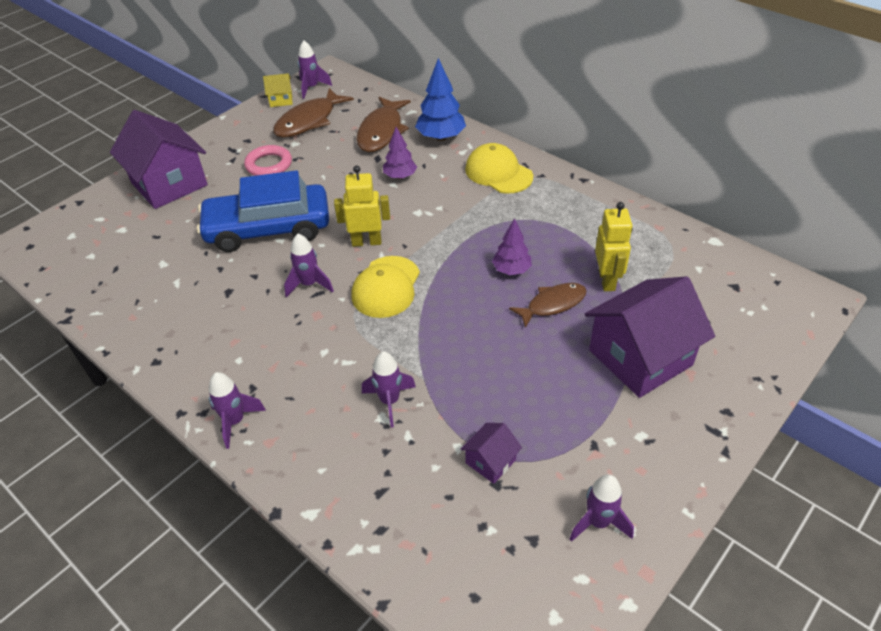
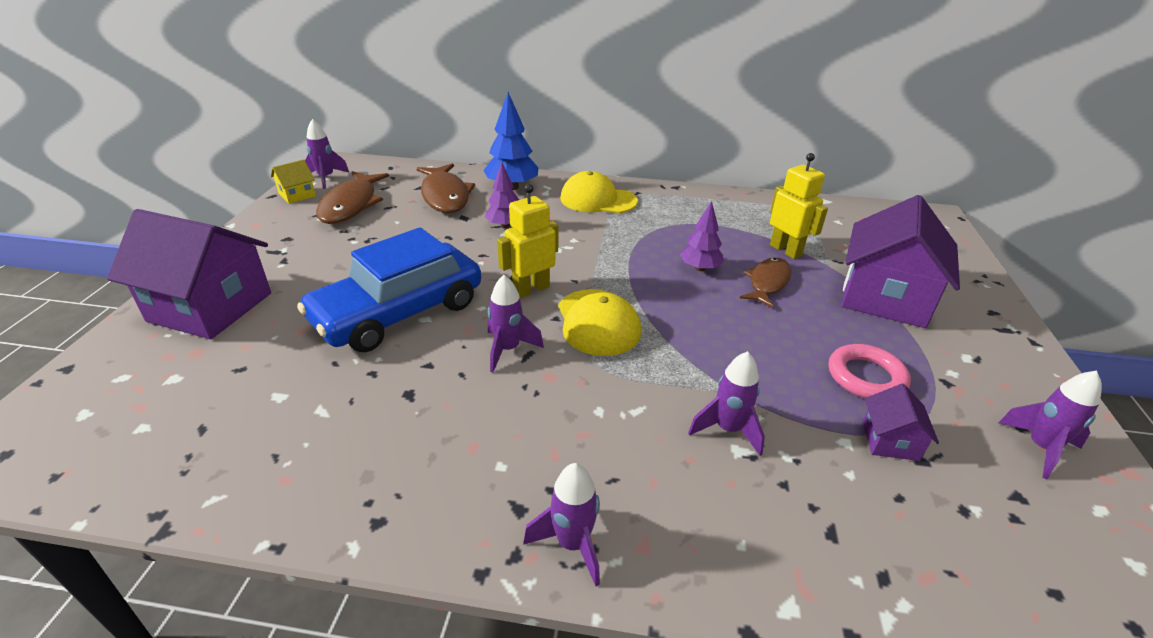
camera: 35 degrees left, 10 degrees down
(269, 165) = (339, 253): pink ring -> pink ring (866, 377)

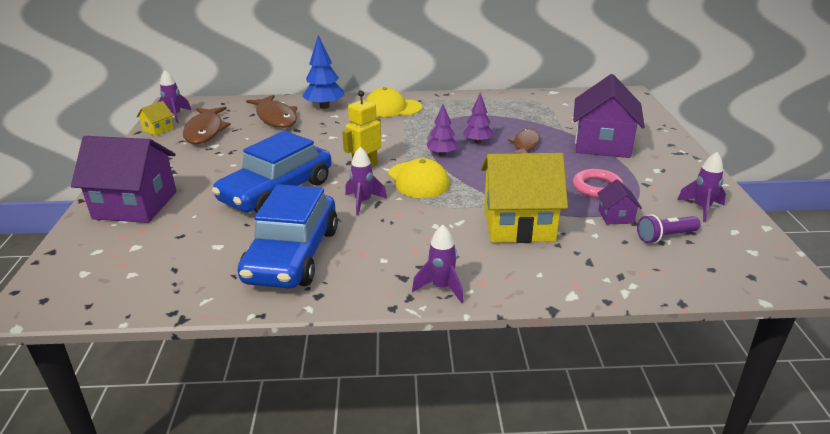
camera: 10 degrees left, 5 degrees down
(373, 432) = (293, 255): none -> blue car
(505, 226) = (330, 132): purple tree -> purple tree (442, 154)
(728, 430) = (518, 224): purple rocket -> yellow house
(785, 250) = (533, 125): yellow robot -> none
(972, 500) = (665, 237): none -> purple flashlight

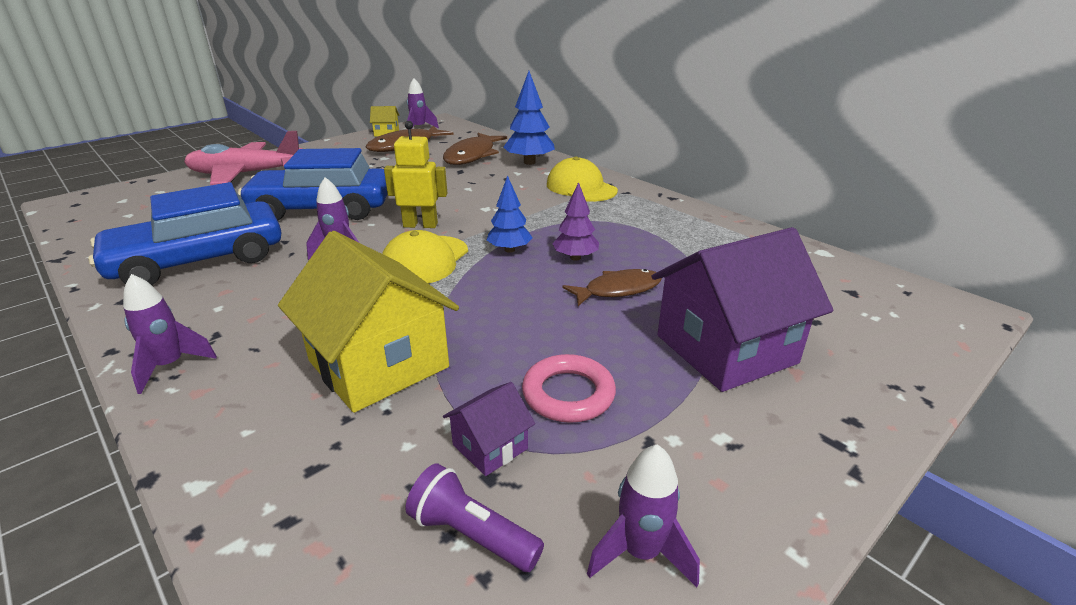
camera: 50 degrees right, 0 degrees up
(135, 205) = (246, 174): purple house -> pink plane
(442, 154) = (509, 250): purple tree -> blue tree

